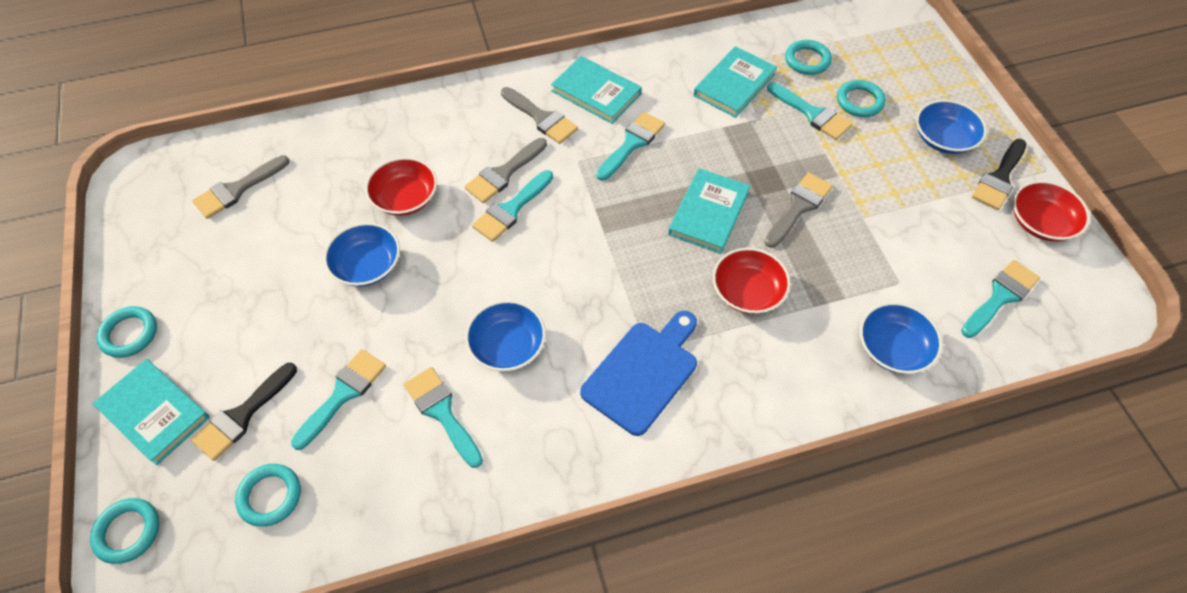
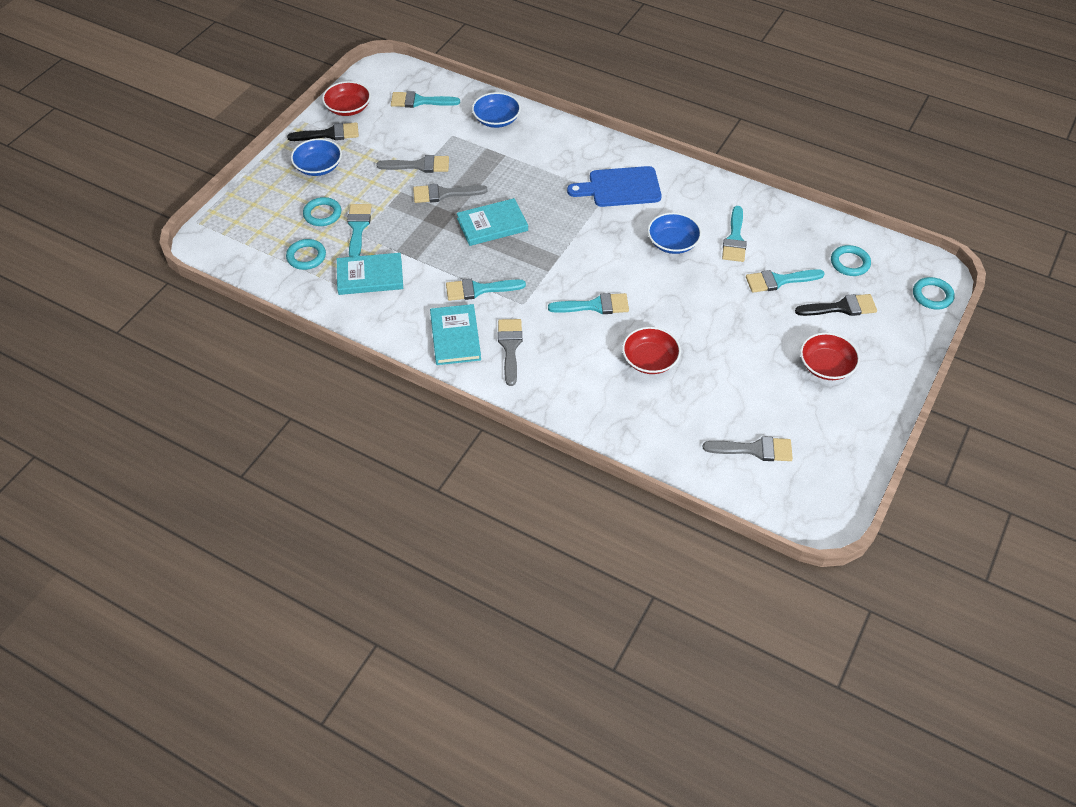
camera: 135 degrees left, 5 degrees down
(129, 334) = (883, 398): turquoise ring -> none
(154, 412) = (890, 342): turquoise book -> none
(367, 265) = (710, 336): blue bowl -> none
(503, 174) = (575, 329): grey brush -> grey brush (419, 165)
(747, 291) = (526, 181): red bowl -> red bowl (826, 366)

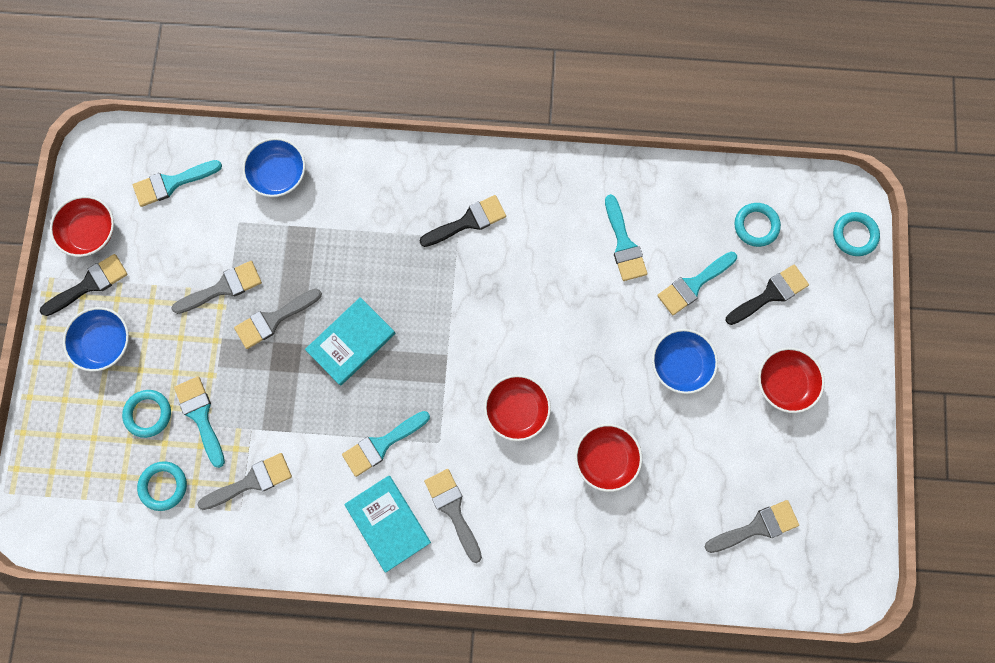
camera: 25 degrees left, 25 degrees up
(370, 276) = (251, 481): turquoise book -> grey brush
(595, 306) = (517, 409): turquoise brush -> red bowl
(620, 187) = (468, 221): blue cutting board -> black brush
(673, 243) = (560, 280): blue bowl -> blue bowl (680, 364)

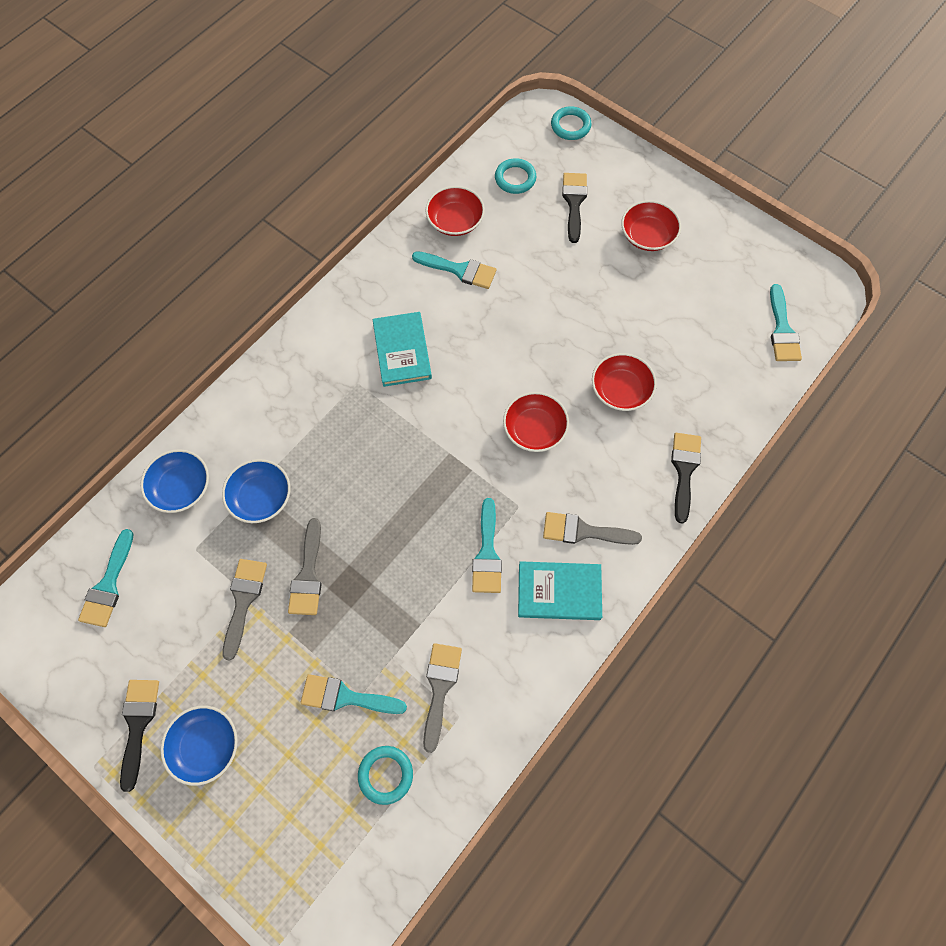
camera: 55 degrees left, 10 degrees down
(90, 232) = (88, 691): red bowl -> red bowl (455, 221)
(148, 414) = (306, 746): turquoise ring -> none
(351, 342) = (379, 522): turquoise book -> turquoise book (402, 351)
(468, 221) = (350, 366): black brush -> black brush (684, 470)
(680, 364) = (583, 292): blue bowl -> blue bowl (261, 497)
(693, 285) = (528, 245): turquoise brush -> turquoise brush (782, 330)
(757, 527) = (745, 322): grey brush -> none

